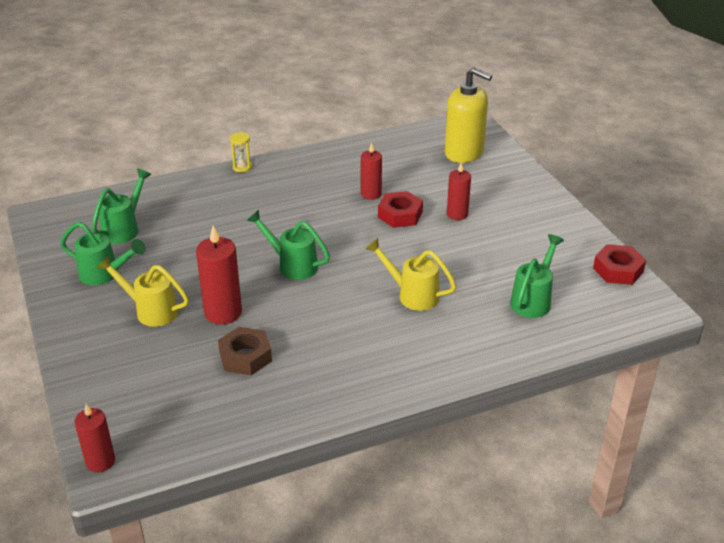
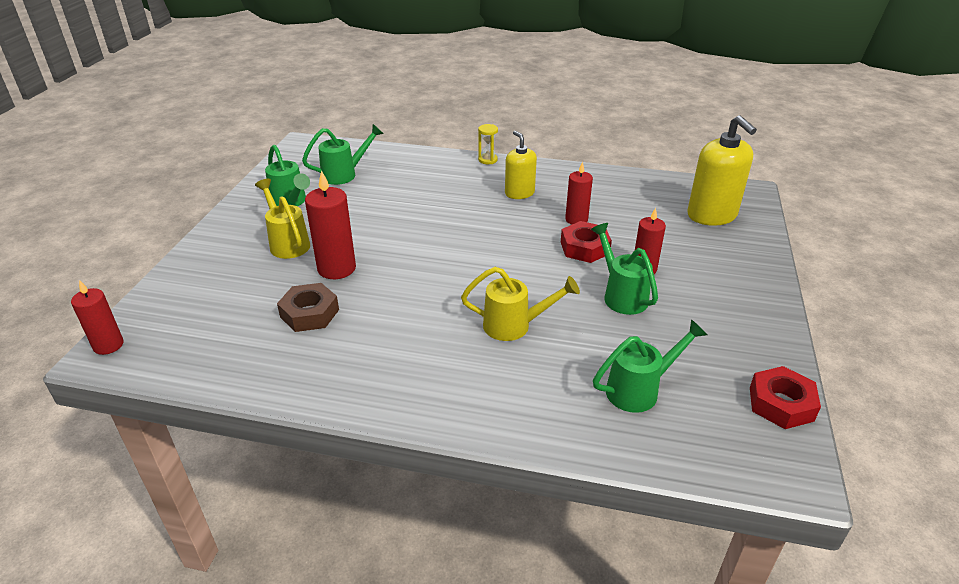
camera: 35 degrees right, 0 degrees up
(292, 265) = (437, 253): green watering can -> green watering can (621, 295)
(302, 188) = (519, 193): none -> yellow soap dispenser
(412, 295) = (515, 326): yellow watering can -> yellow watering can turned 120 degrees clockwise

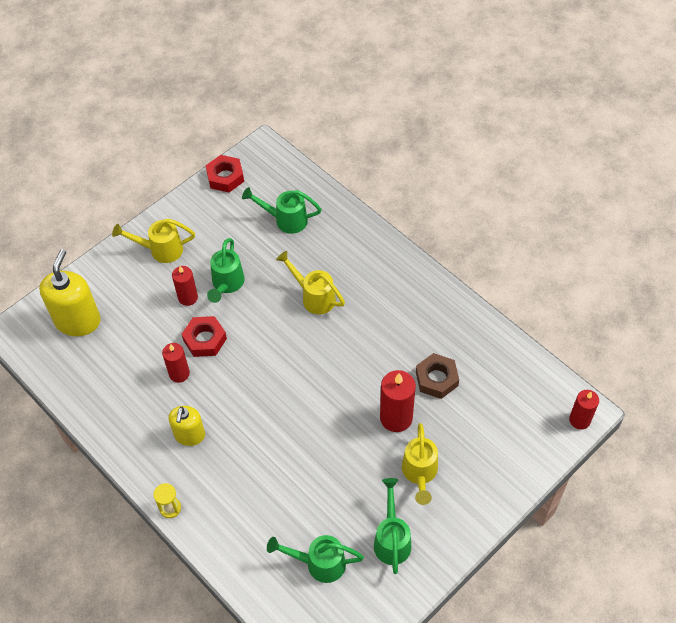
camera: 145 degrees left, 20 degrees up
(729, 293) = (160, 250): none -> yellow watering can

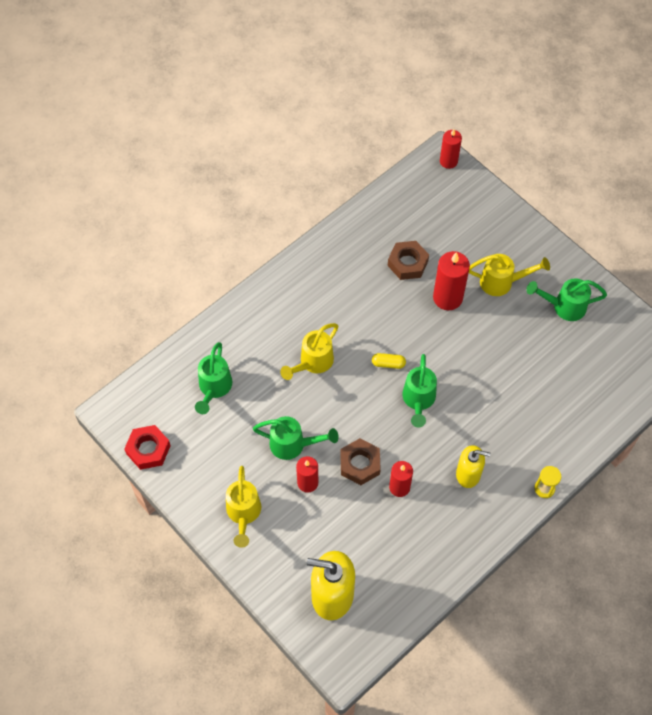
camera: 90 degrees left, 5 degrees up
(205, 339) = (360, 464): red nut -> brown nut
(314, 362) = (388, 364): none -> yellow capsule
(318, 563) = (589, 363): green watering can -> green watering can (418, 401)

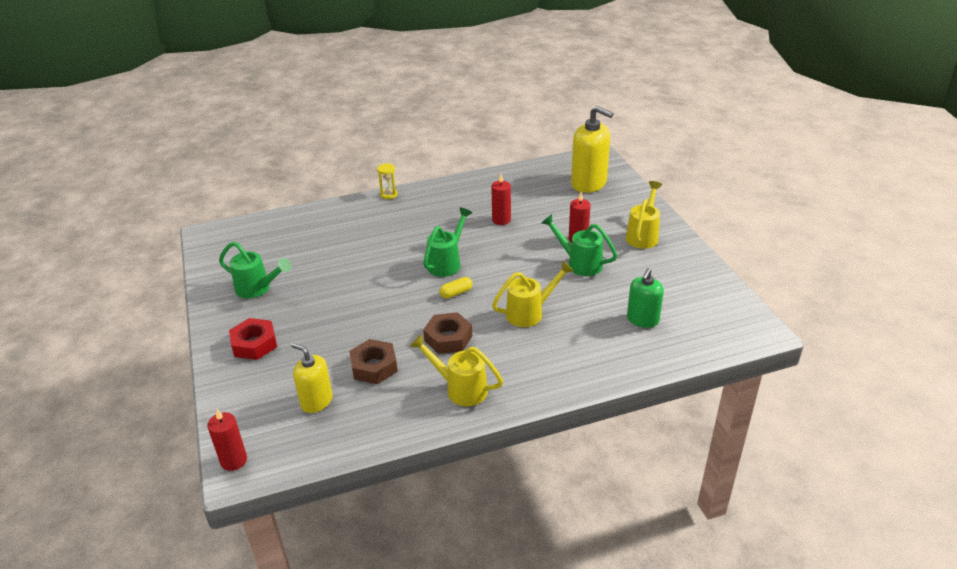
camera: 155 degrees left, 25 degrees down
(148, 449) = (724, 293): red nut -> red nut (254, 344)
(214, 389) = (642, 319): green watering can -> green soap dispenser
(360, 464) = (526, 239): brown nut -> brown nut (448, 338)
(388, 364) = (456, 293): yellow capsule -> yellow capsule turned 60 degrees counterclockwise
(447, 298) = (358, 326): red candle -> none
(468, 474) = (440, 214): yellow soap dispenser -> yellow soap dispenser (316, 401)
(502, 282) = (294, 322): yellow watering can -> yellow watering can (460, 388)

